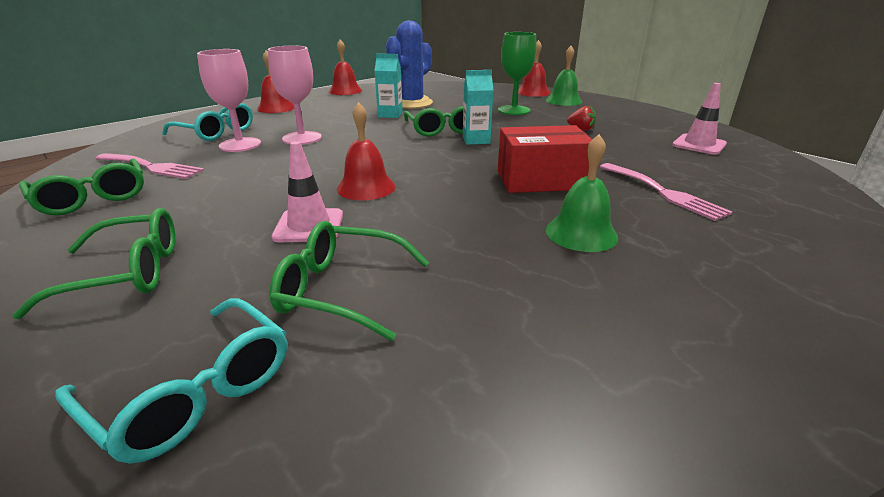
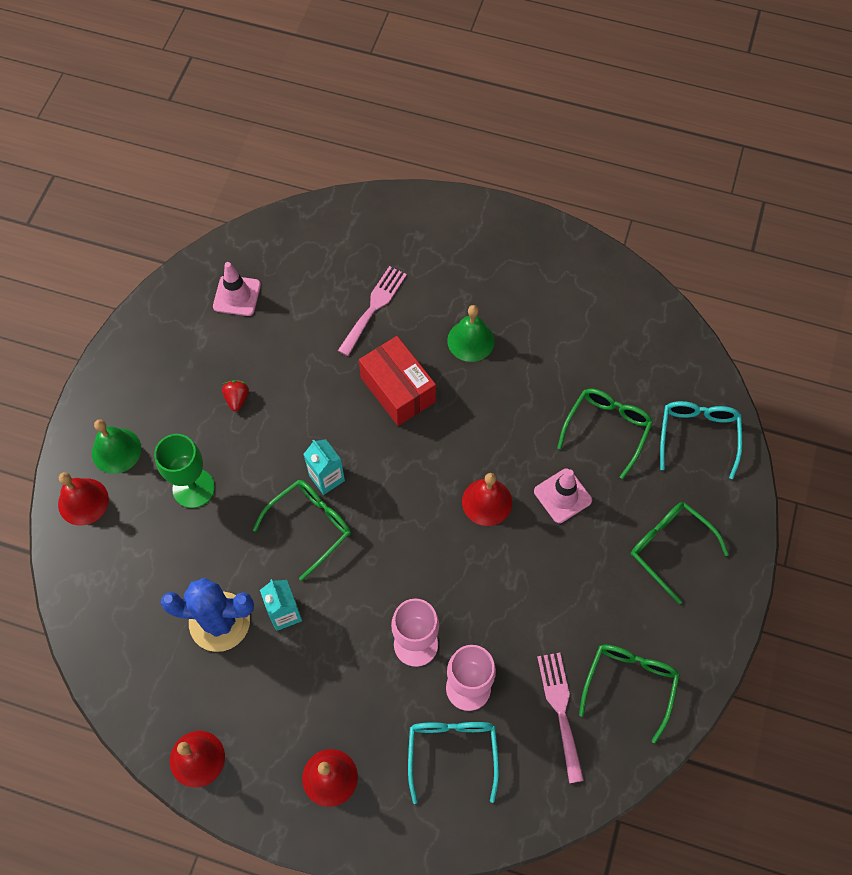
camera: 120 degrees left, 35 degrees up
(342, 290) = (607, 429): green glasses -> green glasses turned 135 degrees counterclockwise

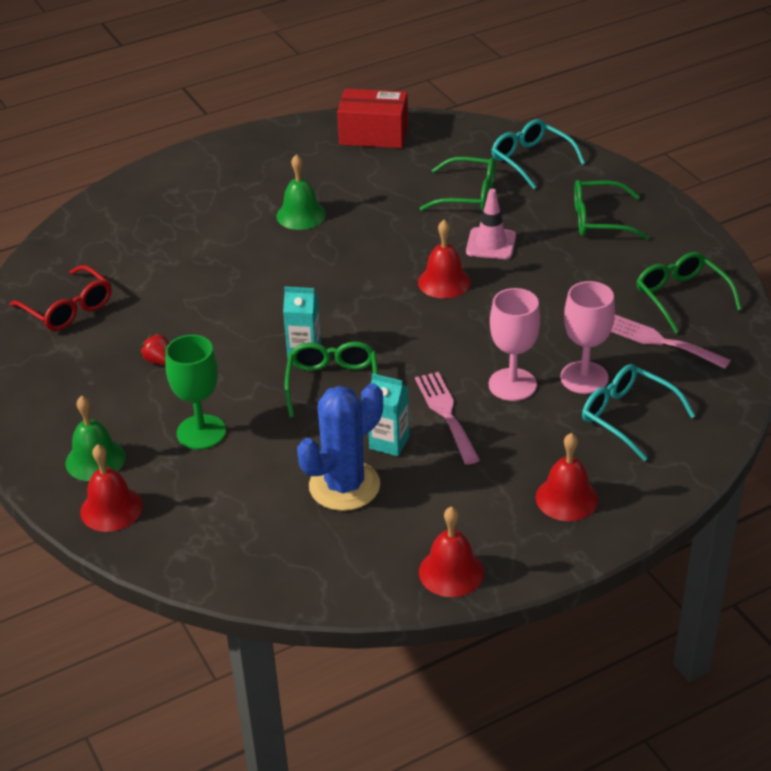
camera: 45 degrees left, 25 degrees down
(237, 296) = (68, 309): pink traffic cone -> red glasses
(374, 307) = (197, 244): pink fork -> pink fork (446, 413)
(398, 389) = (285, 272): red box -> red box (373, 134)
(607, 429) = (468, 195): green glasses -> green glasses turned 120 degrees clockwise

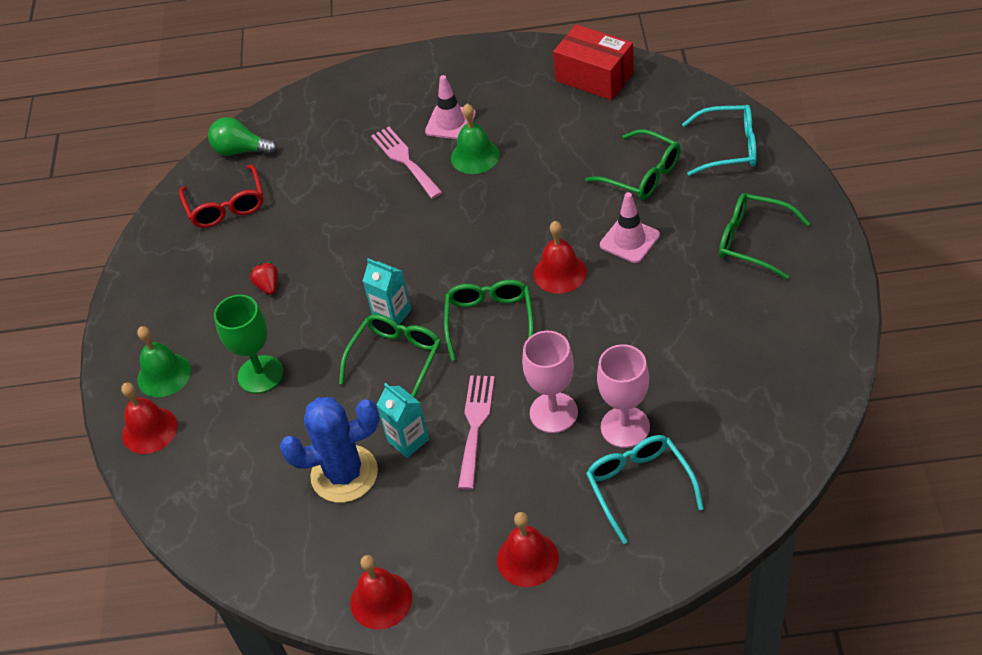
camera: 30 degrees right, 10 degrees up
(53, 262) = (241, 150): none -> green light bulb
(258, 195) = (450, 122): none -> pink traffic cone
(531, 160) = (728, 148): turquoise glasses -> turquoise glasses turned 105 degrees clockwise
(660, 341) = (724, 408): pink fork -> pink fork (405, 160)
(681, 297) = (778, 361): green glasses -> green glasses (489, 321)

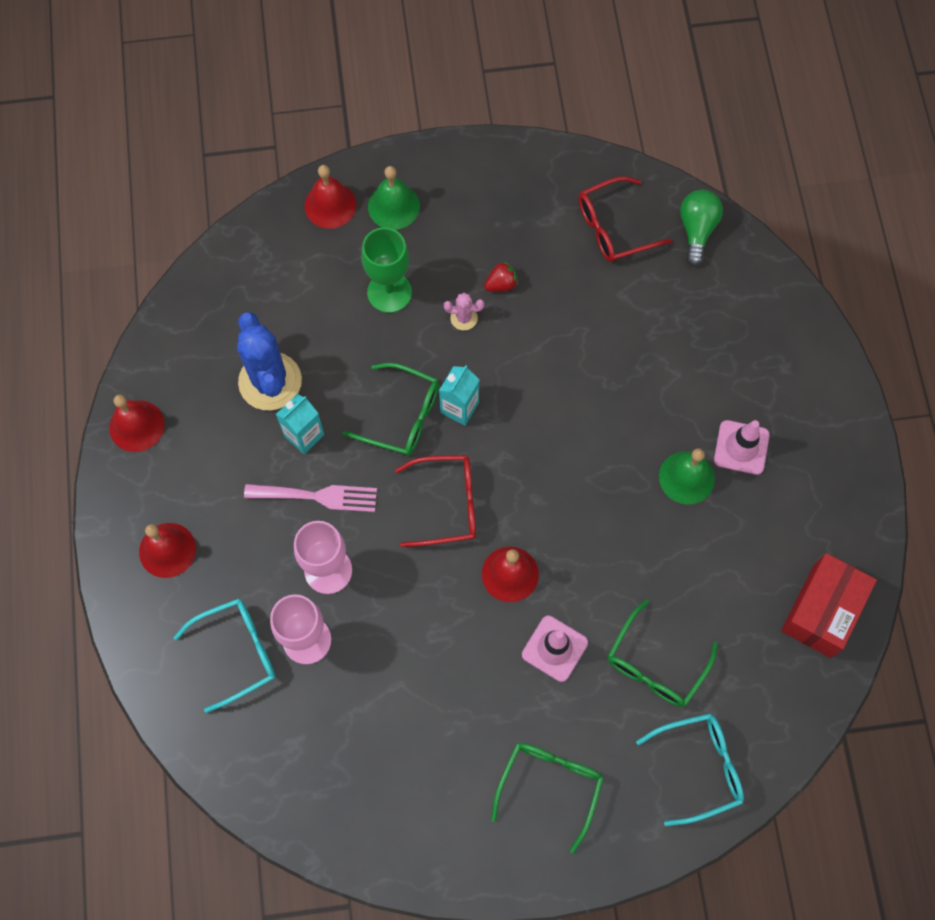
camera: 80 degrees right, 20 degrees up
(299, 314) = (464, 318): none -> pink cactus
(405, 160) = (681, 402): pink fork -> none
(489, 321) = (447, 504): green glasses -> red glasses
(728, 148) = (699, 767): turquoise glasses -> turquoise glasses turned 105 degrees counterclockwise

